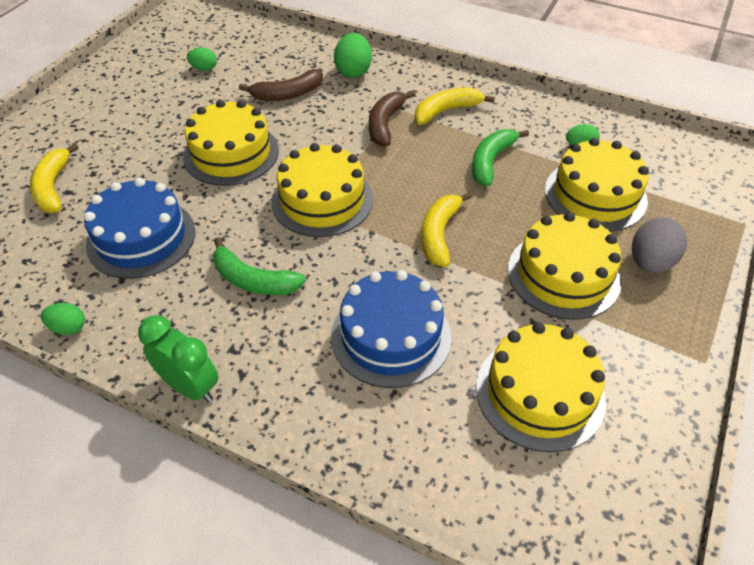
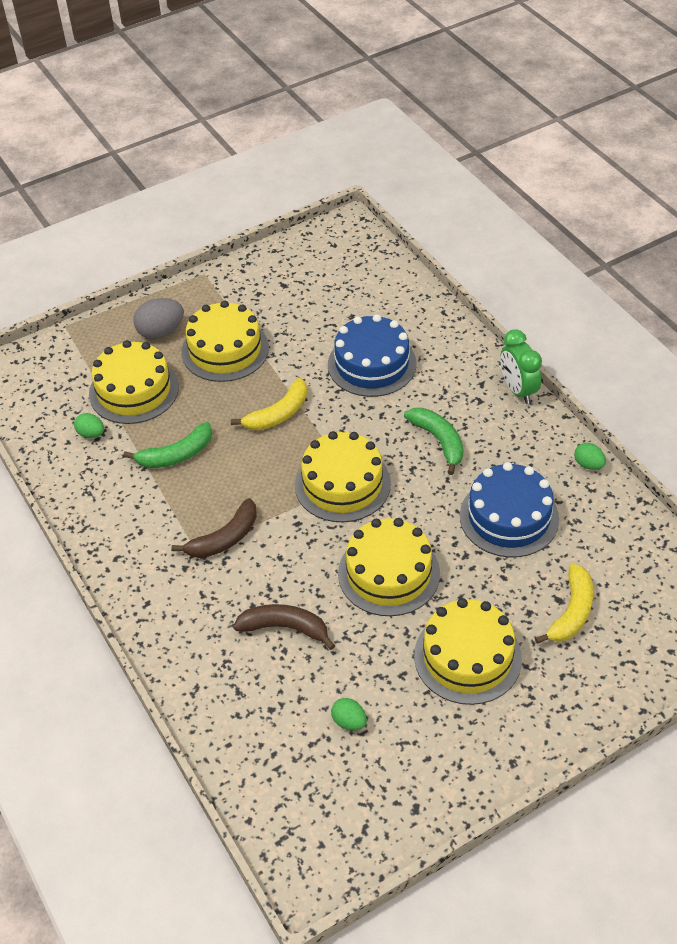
camera: 145 degrees left, 0 degrees up
(353, 71) = (193, 628): green egg -> none
(446, 111) = (156, 526): yellow banana -> none
(539, 393) = (313, 300): yellow cake -> yellow cake (467, 657)

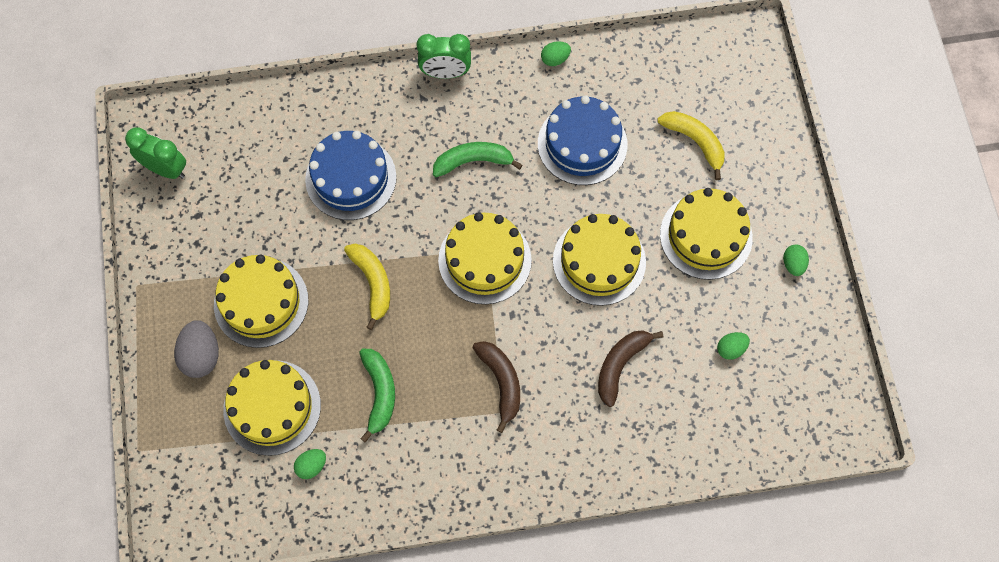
camera: 70 degrees left, 20 degrees up
(314, 252) = (166, 169): none -> green clock
(480, 752) = (793, 264): none -> green egg

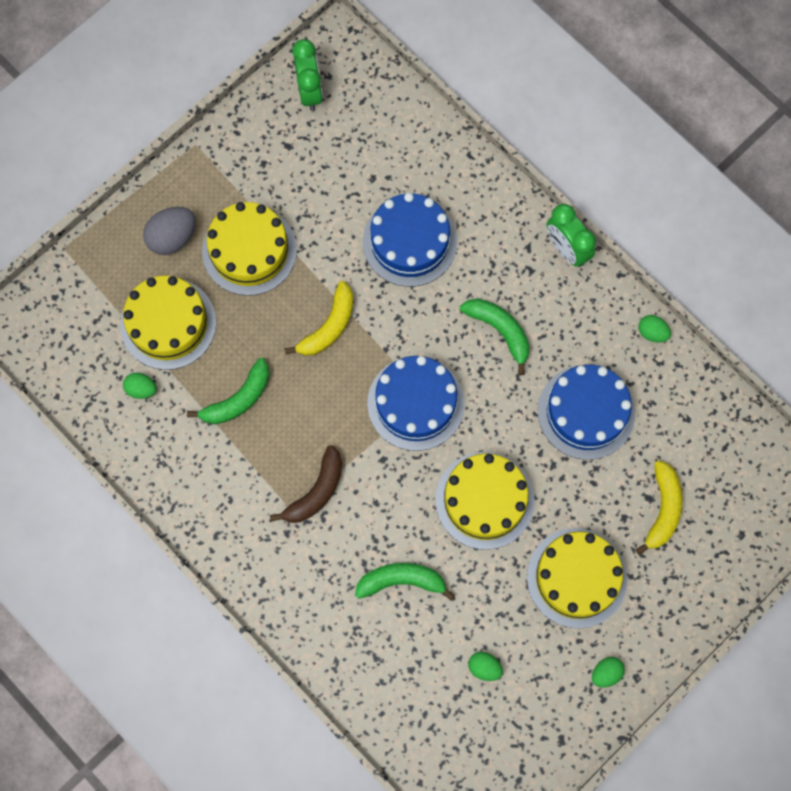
camera: 55 degrees right, 5 degrees up
(484, 260) = (415, 403): yellow cake -> blue cake
(620, 365) = (401, 581): brown banana -> green banana

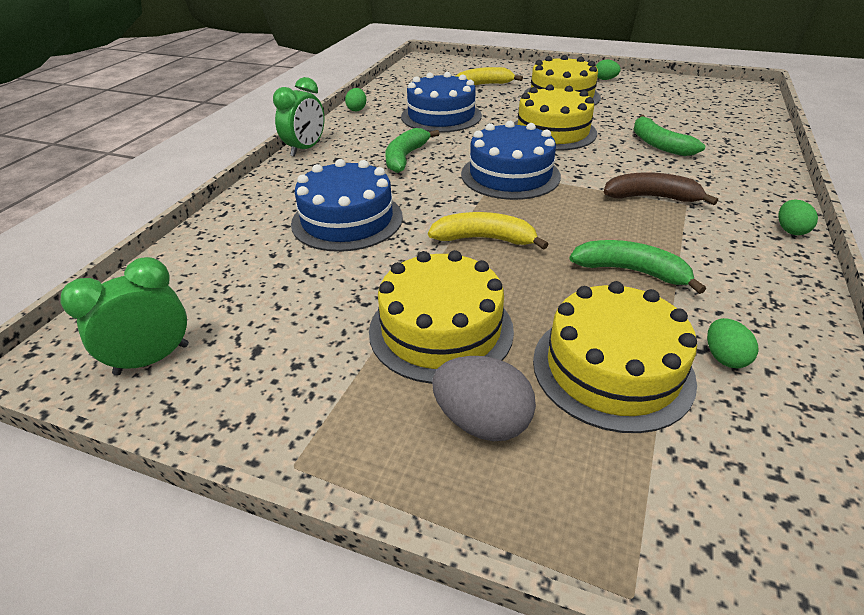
camera: 115 degrees left, 35 degrees down
(484, 667) = (664, 107): green egg -> green egg (790, 230)

